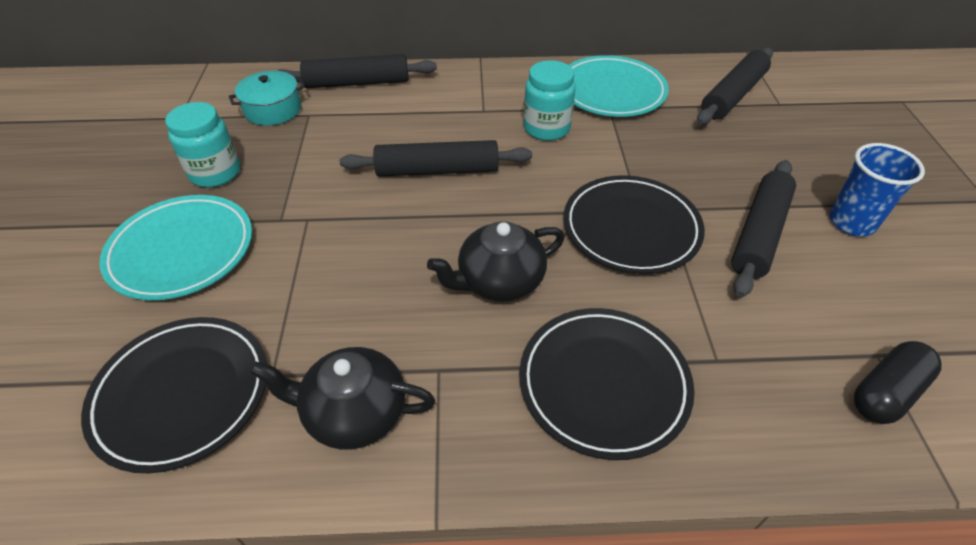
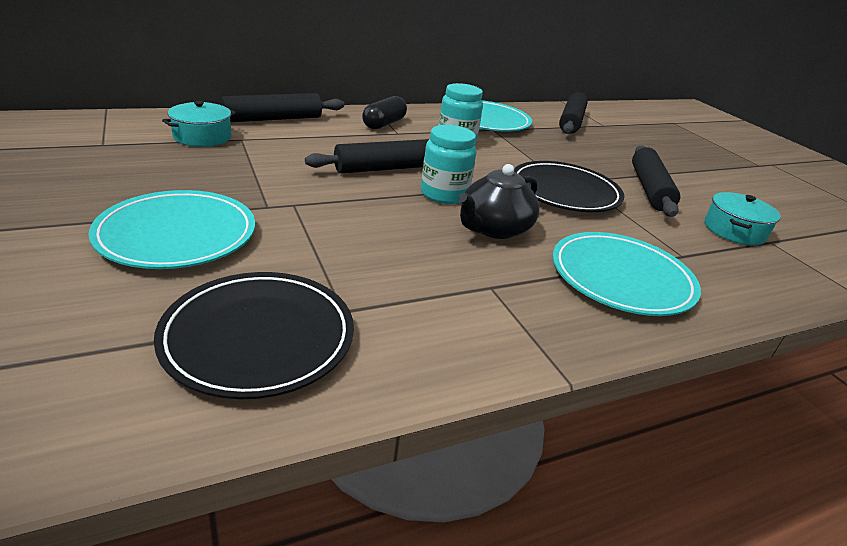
camera: 25 degrees left, 15 degrees down
(215, 173) = (173, 180): turquoise jar -> turquoise jar (444, 194)
(354, 413) = (442, 324): black teapot -> none
(603, 383) = (621, 278): black plate -> turquoise plate
(833, 326) = (734, 230): none -> turquoise pot
(851, 222) = (698, 180): blue cup -> none
(886, 392) = (792, 259): black capsule -> black capsule (384, 124)

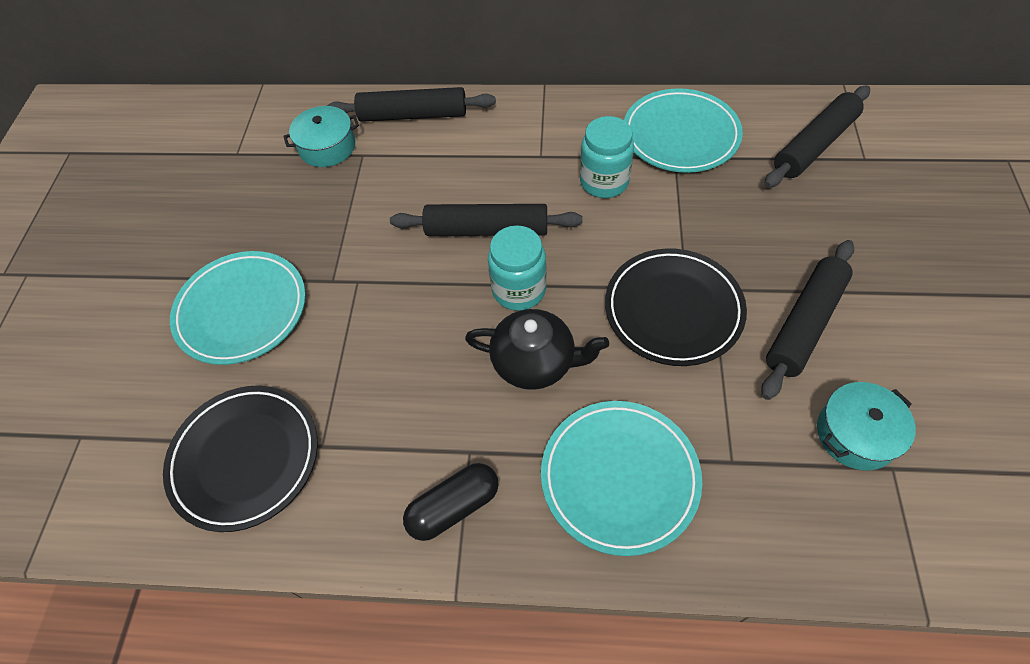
camera: 35 degrees right, 25 degrees up
(384, 124) = (535, 134): black capsule -> black capsule (454, 507)
(494, 228) = (535, 362): black teapot -> black teapot turned 150 degrees counterclockwise

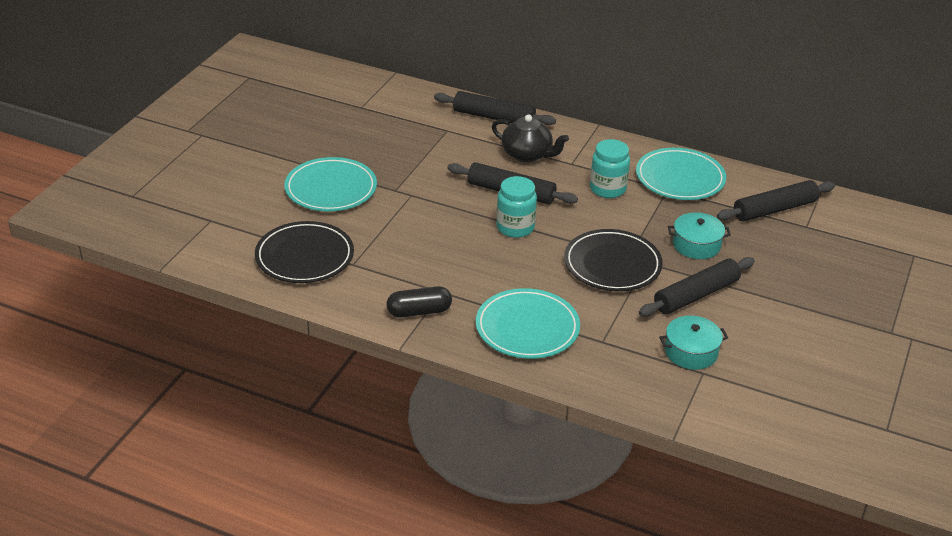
camera: 15 degrees right, 20 degrees down
(327, 147) = (425, 120): turquoise pot -> turquoise pot (696, 245)
(535, 362) = (505, 264): black teapot -> black teapot (527, 154)

